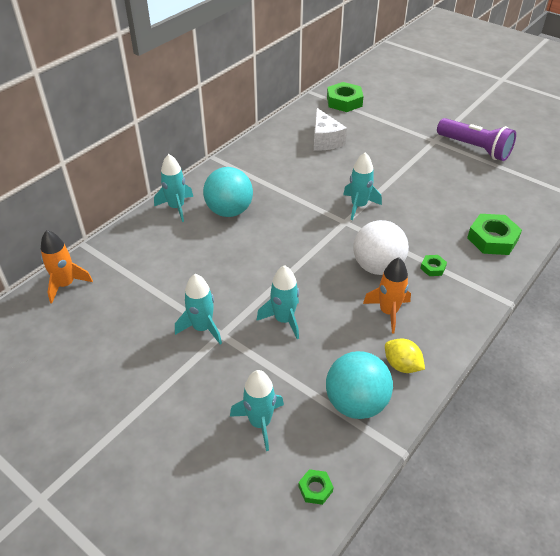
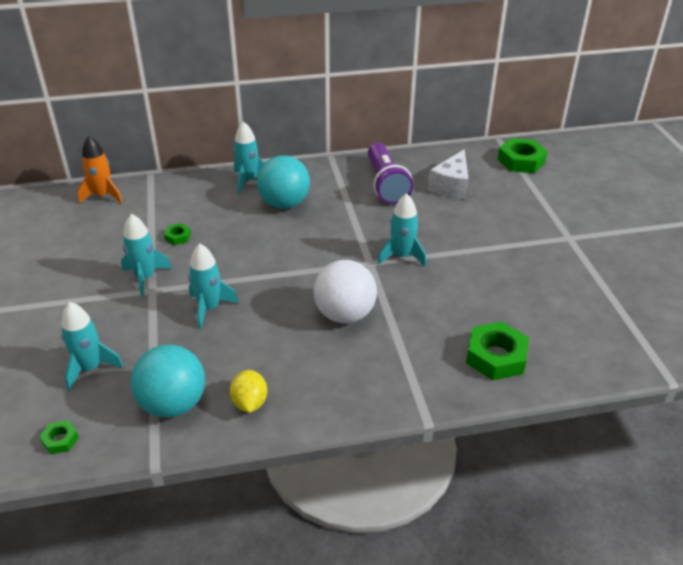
camera: 40 degrees right, 5 degrees down
(388, 312) = (300, 355): orange rocket -> none
(433, 268) = (395, 345): green nut -> green nut (178, 237)
(474, 148) = (606, 266): purple flashlight -> purple flashlight (386, 184)

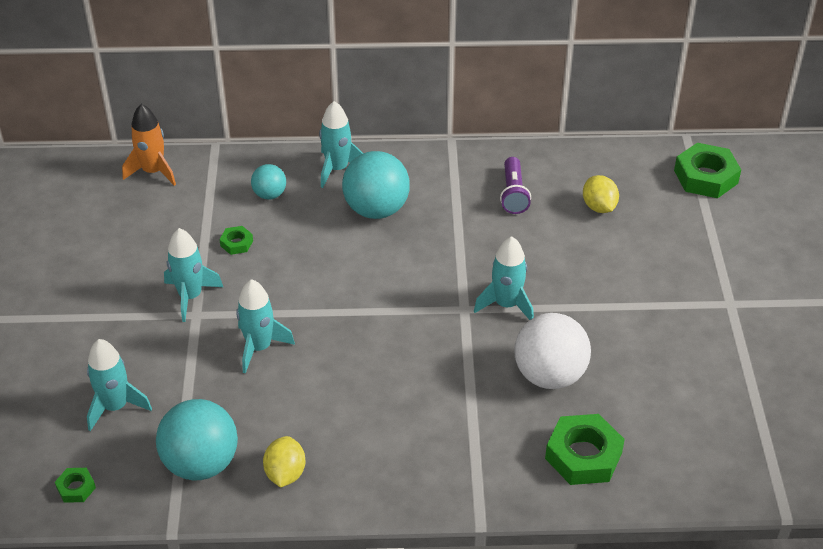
camera: 10 degrees right, 5 degrees up
(199, 202) = (269, 194): none -> turquoise ball
(345, 314) = (417, 376): white ball -> white ball (549, 375)
(386, 184) = (513, 194): purple flashlight -> purple flashlight, size x0.61
(451, 186) = (599, 207): white cheese -> yellow lemon

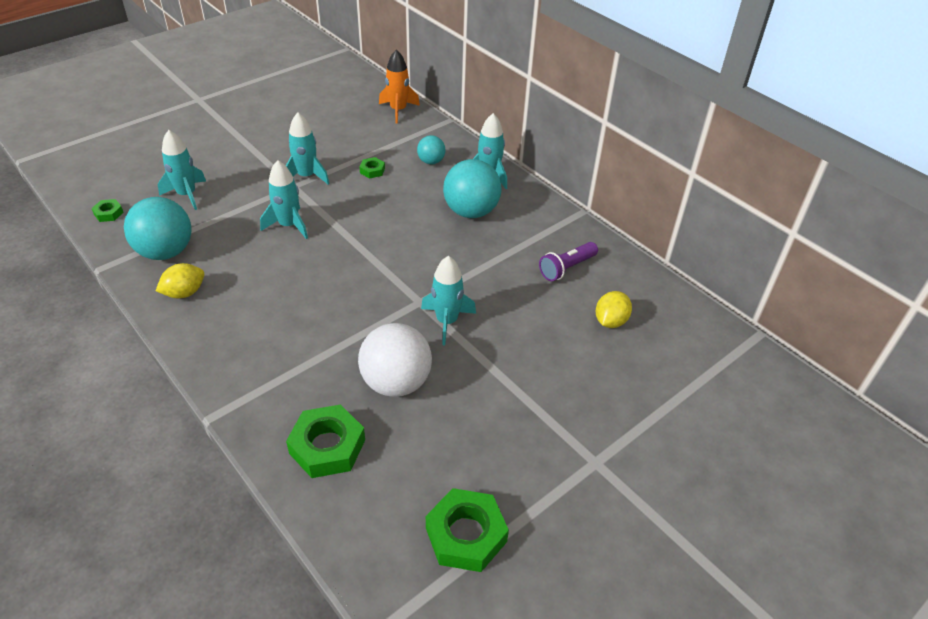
camera: 50 degrees right, 0 degrees up
(706, 177) = (728, 370): green nut -> green nut (466, 535)

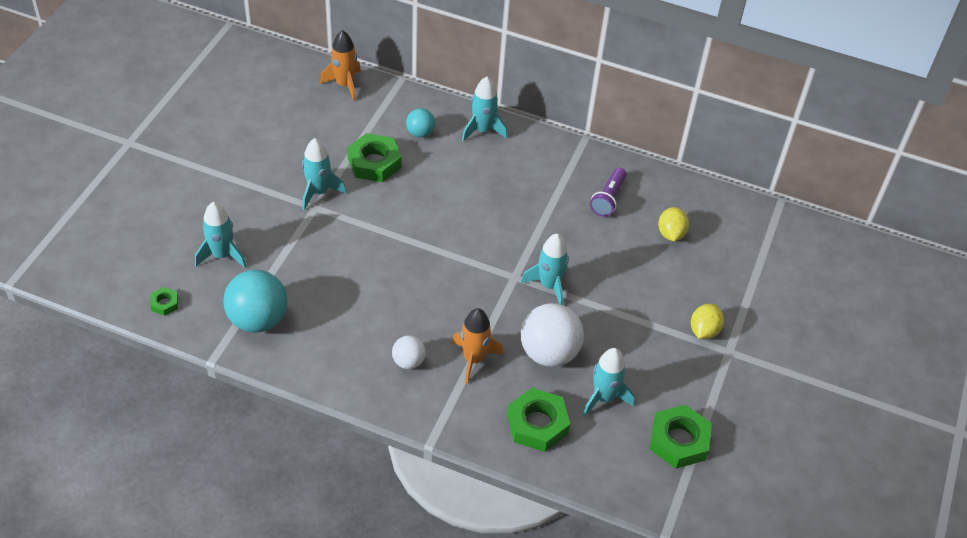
camera: 30 degrees left, 5 degrees up
(184, 293) = (312, 350): yellow lemon -> yellow lemon (704, 331)
(257, 336) = (408, 362): none -> white ball
(289, 225) = (346, 249): turquoise rocket -> turquoise rocket (603, 398)
(318, 358) = (474, 359): none -> orange rocket
(372, 170) = (374, 163): green nut -> green nut, size x2.04
(471, 211) = (494, 173): turquoise ball -> none

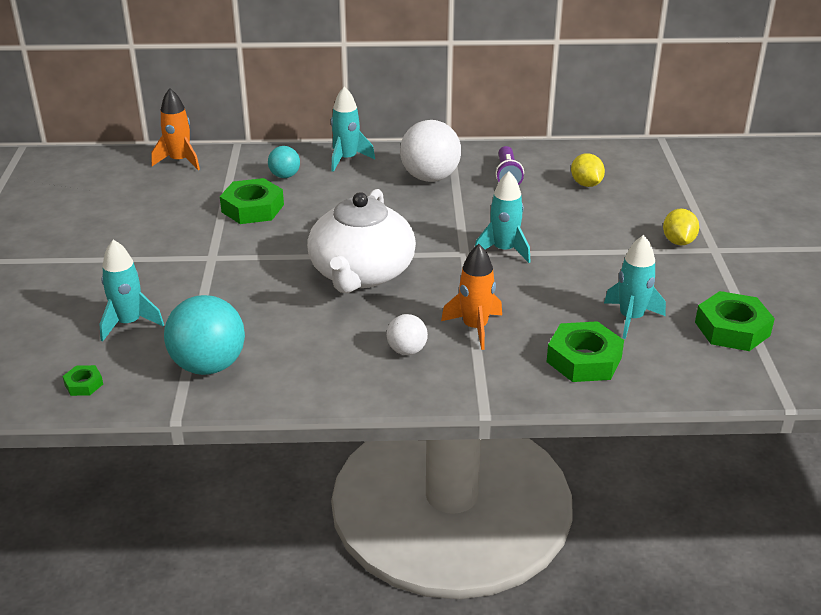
camera: 20 degrees left, 15 degrees down
(318, 192) = (207, 244): turquoise rocket -> none
(420, 268) = (361, 273): none -> white teapot
(549, 353) = (547, 300): white ball -> white ball (430, 177)

